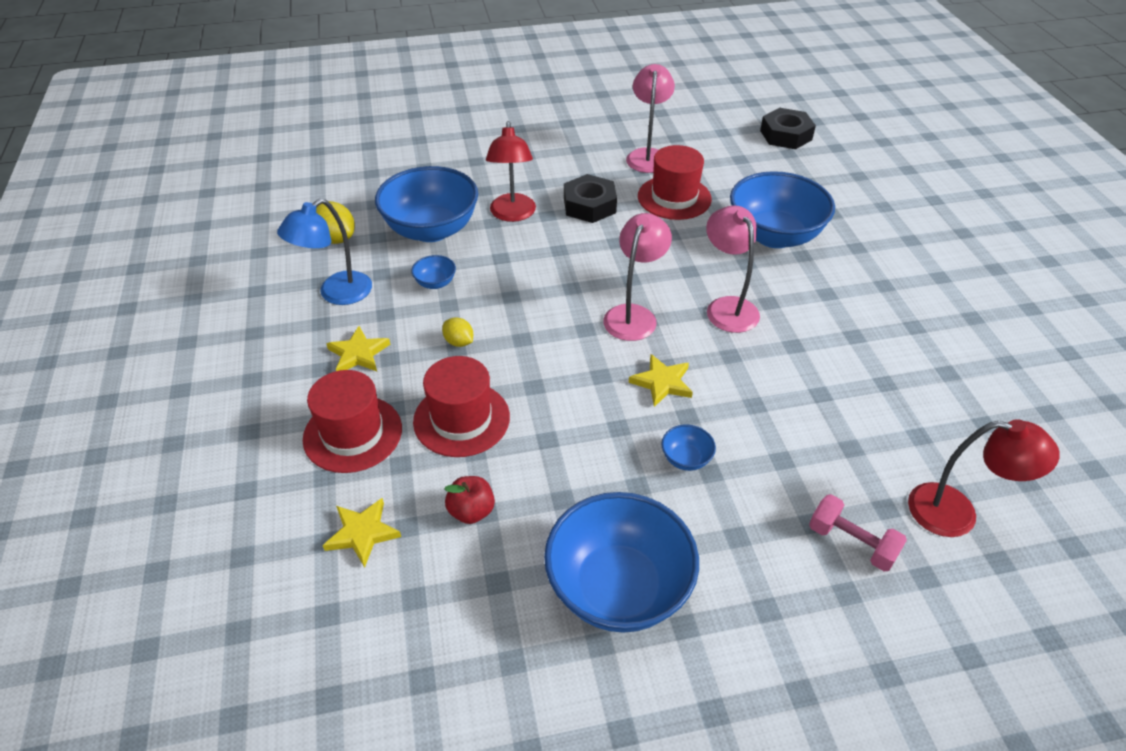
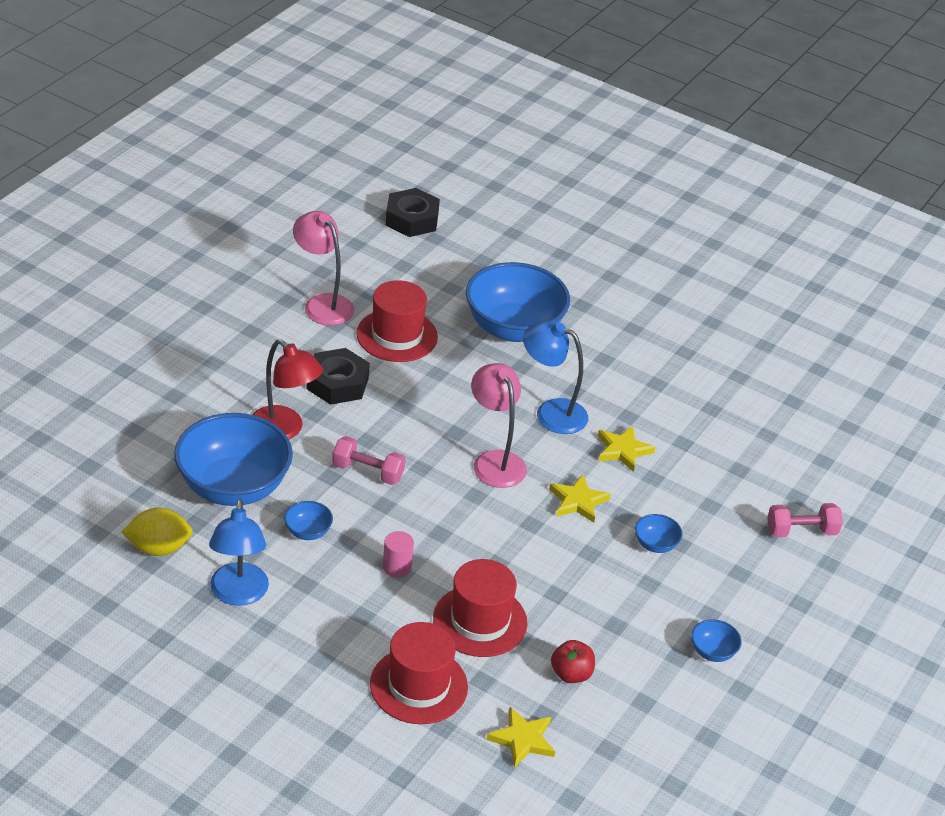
camera: 50 degrees left, 5 degrees down
(358, 354) = (333, 628): yellow star -> yellow star (623, 450)
(459, 342) = (397, 567): yellow lemon -> pink cylinder
(530, 269) = (367, 472): none -> pink dumbbell
(618, 588) = (712, 652): blue bowl -> blue bowl, size x0.41
(727, 307) = (551, 413): pink lamp -> blue lamp
(957, 513) = (834, 473): red lamp -> none

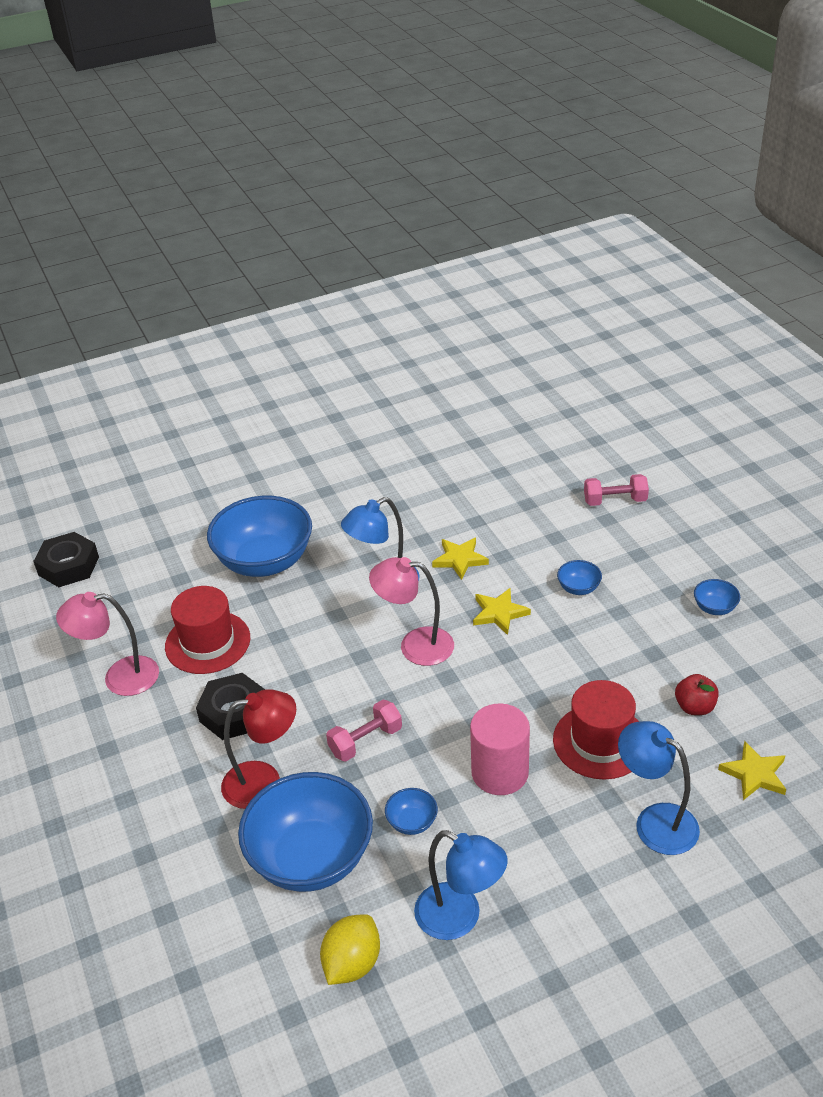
camera: 50 degrees left, 0 degrees up
(397, 567) = (500, 772): pink cylinder -> pink cylinder, size x1.89
(418, 685) = (655, 821): red hat -> blue lamp
(801, 531) = (615, 501): pink dumbbell -> pink dumbbell turned 60 degrees clockwise

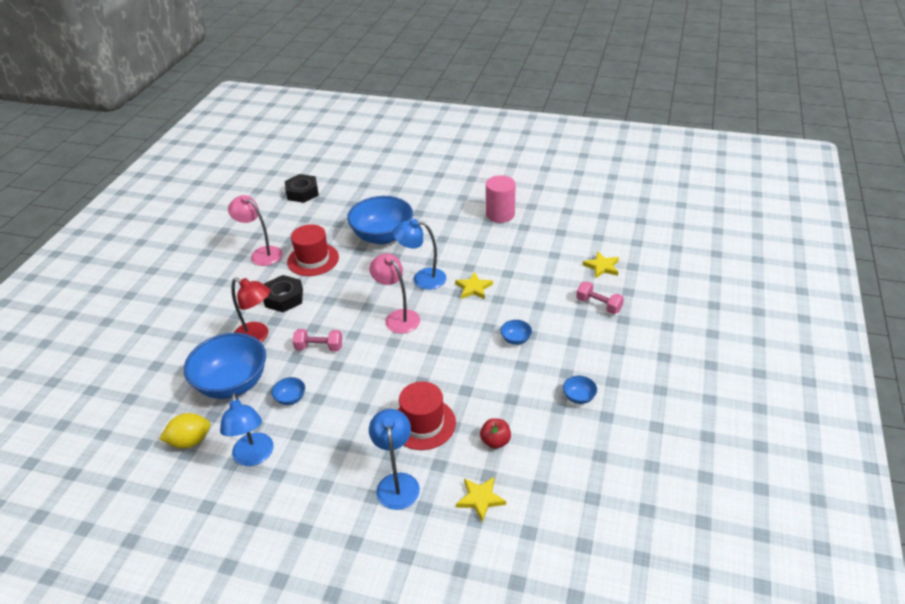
camera: 40 degrees right, 0 degrees up
(499, 613) = (458, 327): yellow star -> yellow star (602, 267)
(500, 772) = (357, 404): pink cylinder -> pink cylinder (500, 214)

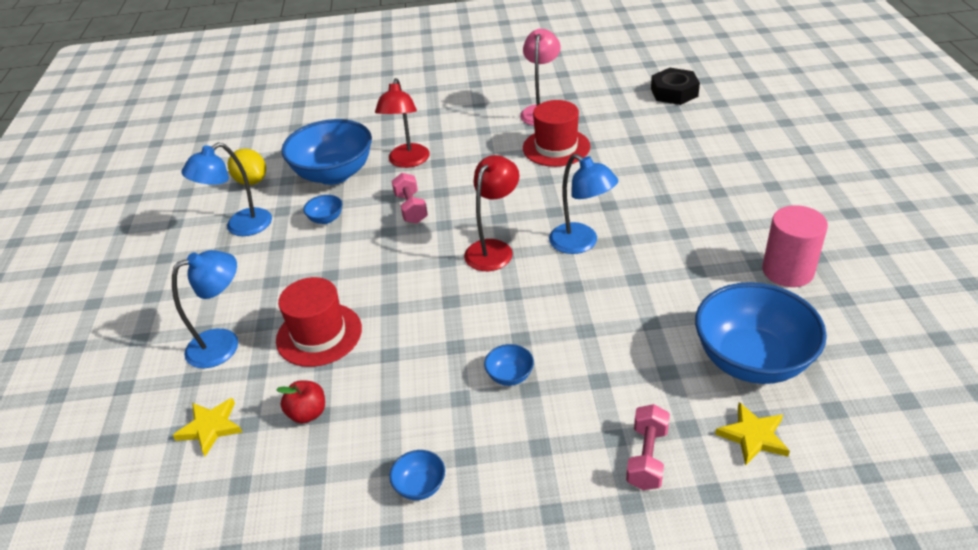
camera: 70 degrees right, 0 degrees up
(284, 298) = (477, 154): black nut -> none
(382, 236) = (641, 181): blue bowl -> blue bowl (751, 360)
(398, 317) = (493, 249): pink lamp -> red lamp
(422, 278) = (581, 243): blue lamp -> blue lamp turned 150 degrees clockwise
(473, 288) = (593, 298): yellow star -> none

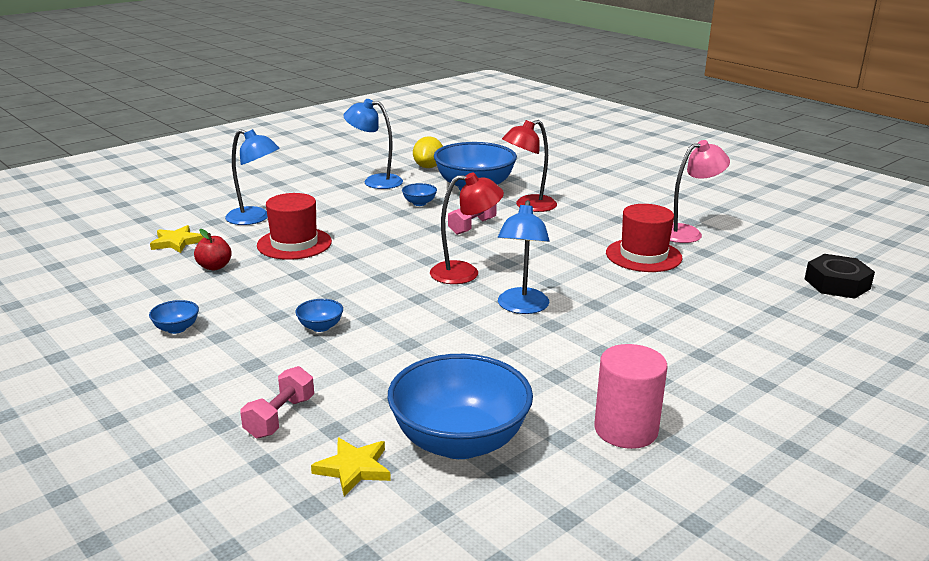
camera: 50 degrees right, 15 degrees down
(647, 457) = (280, 417): pink dumbbell -> pink dumbbell turned 45 degrees counterclockwise

